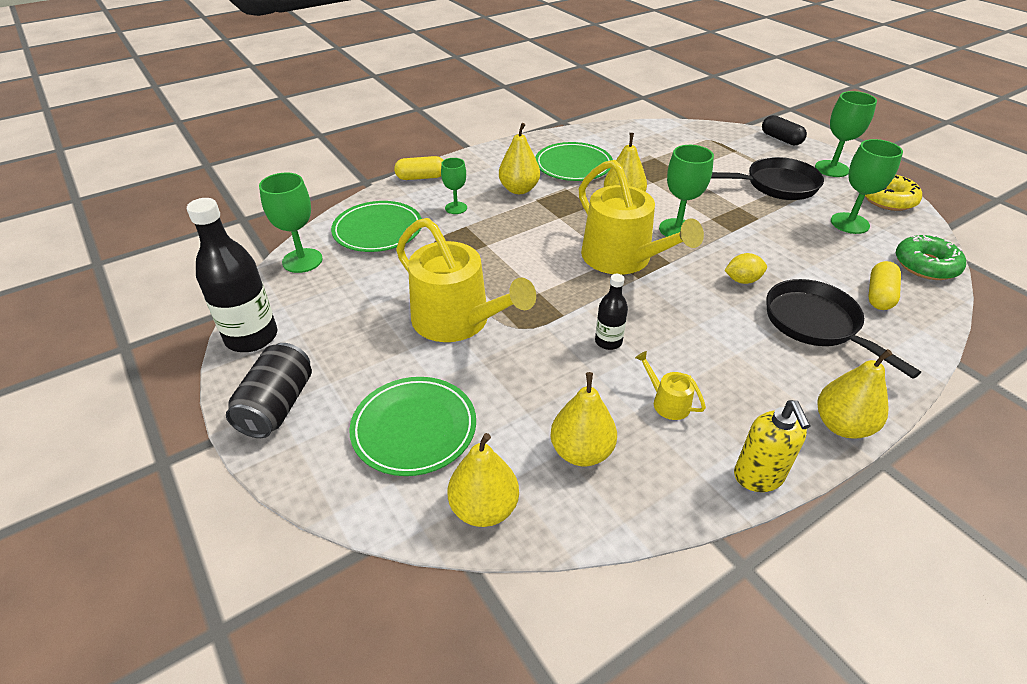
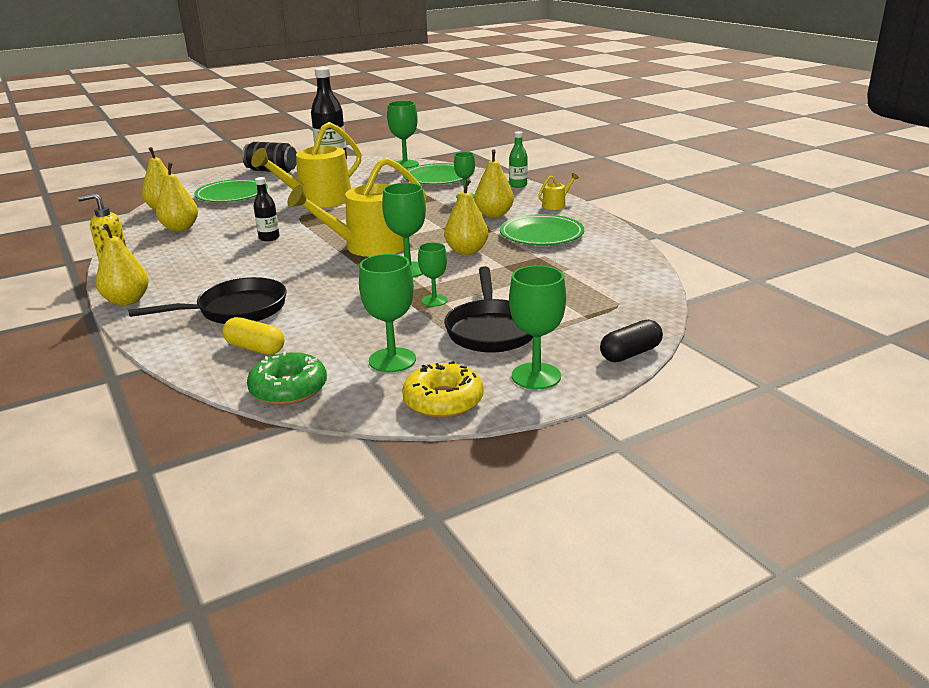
camera: 95 degrees right, 15 degrees down
(421, 177) = (518, 185): yellow capsule -> green bottle
(667, 402) = (198, 251): yellow watering can -> yellow watering can (556, 205)
(737, 211) = (434, 300): none -> green goblet
(742, 280) = (314, 288): yellow lemon -> none

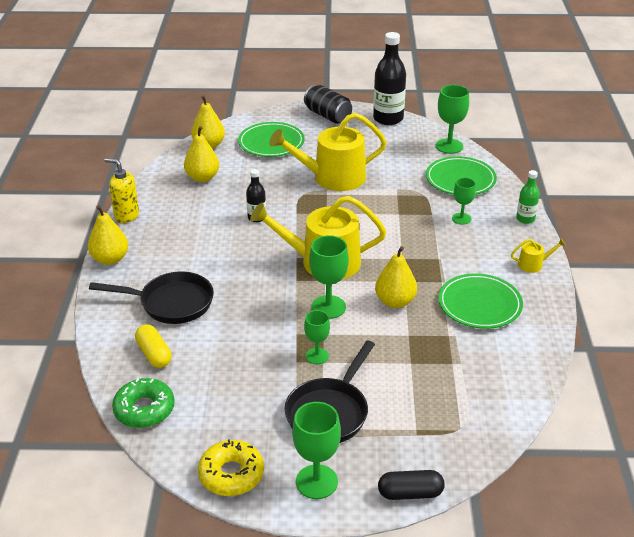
camera: 30 degrees right, 10 degrees up
(392, 360) = (232, 412): green goblet -> none
(494, 215) = (463, 257): yellow pear -> none

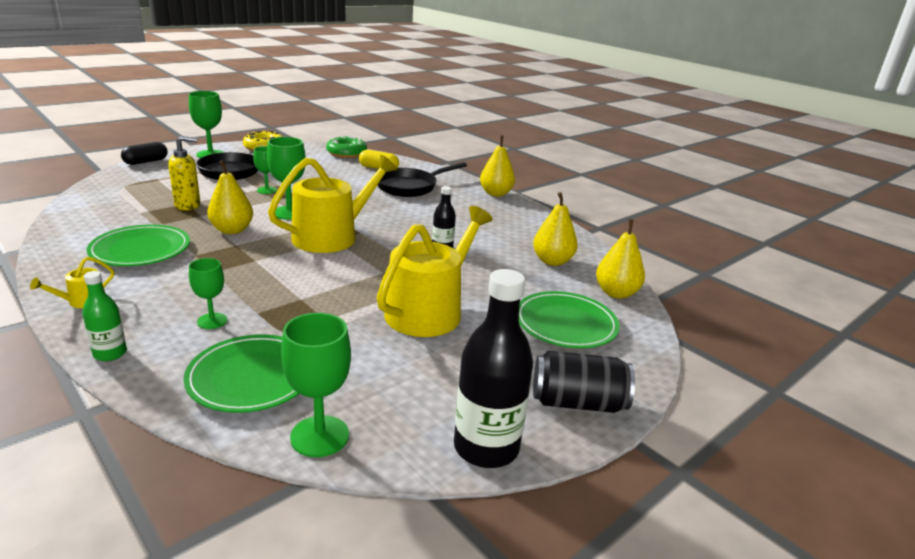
camera: 135 degrees right, 10 degrees down
(126, 216) = (543, 216): yellow soap dispenser -> yellow soap dispenser (188, 205)

